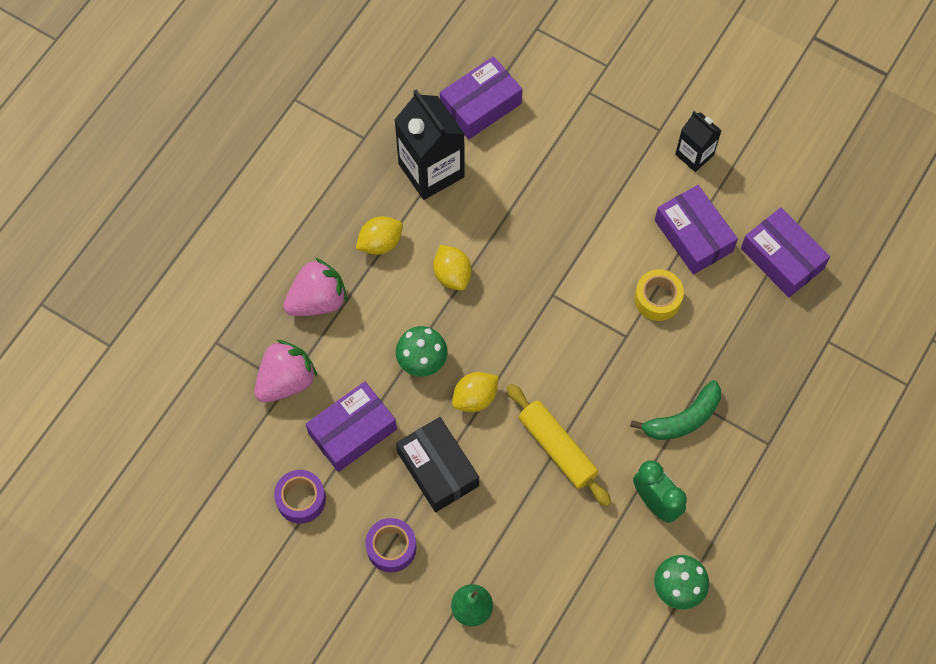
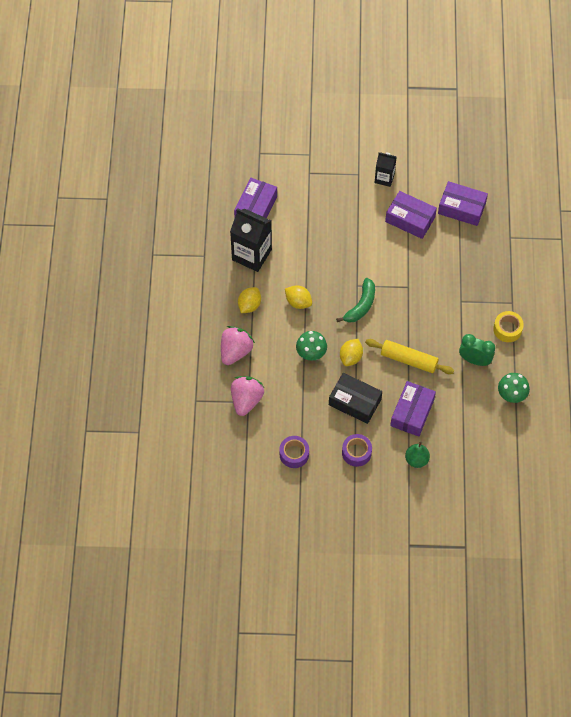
camera: 30 degrees left, 5 degrees down
(352, 431) = (298, 407): purple box -> purple box (412, 412)
(657, 299) = (412, 260): yellow tape -> yellow tape (507, 329)
(683, 419) = (462, 312): green banana -> green banana (361, 305)

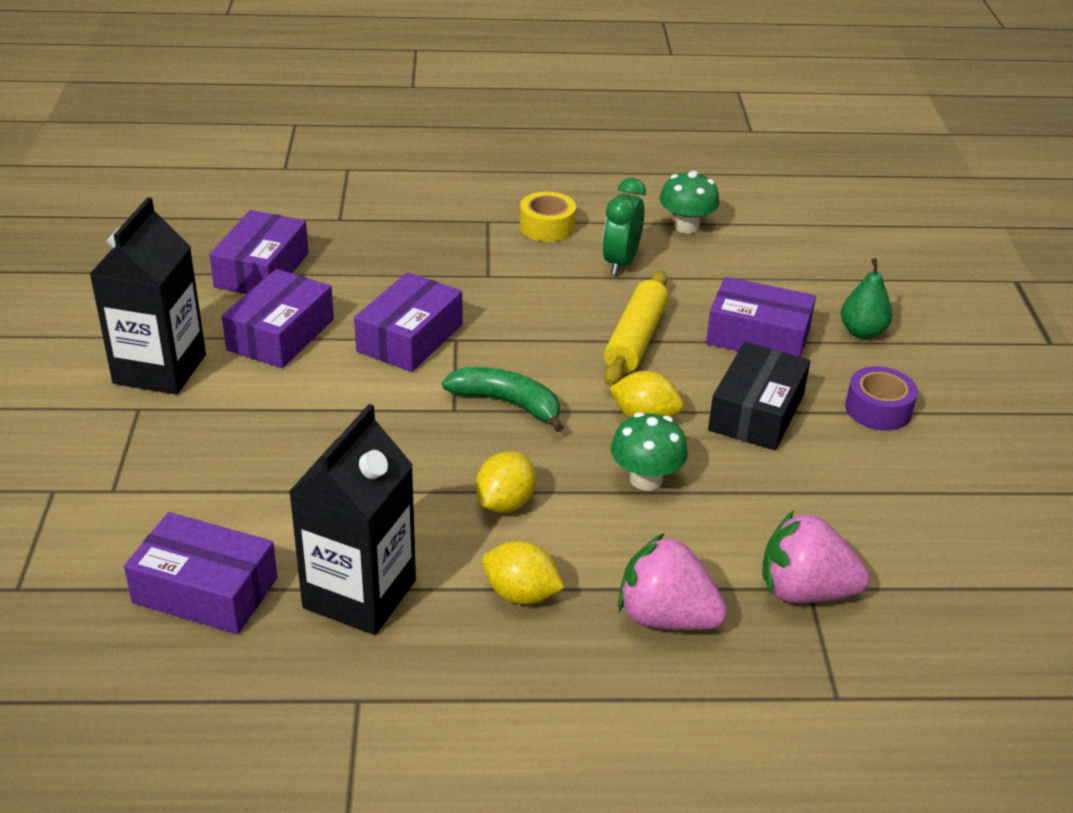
camera: 95 degrees left, 25 degrees down
(294, 454) = (921, 503): purple tape -> none
(384, 178) = (160, 369): black carton -> black carton, size x1.74
(408, 269) = (410, 338): none -> purple box

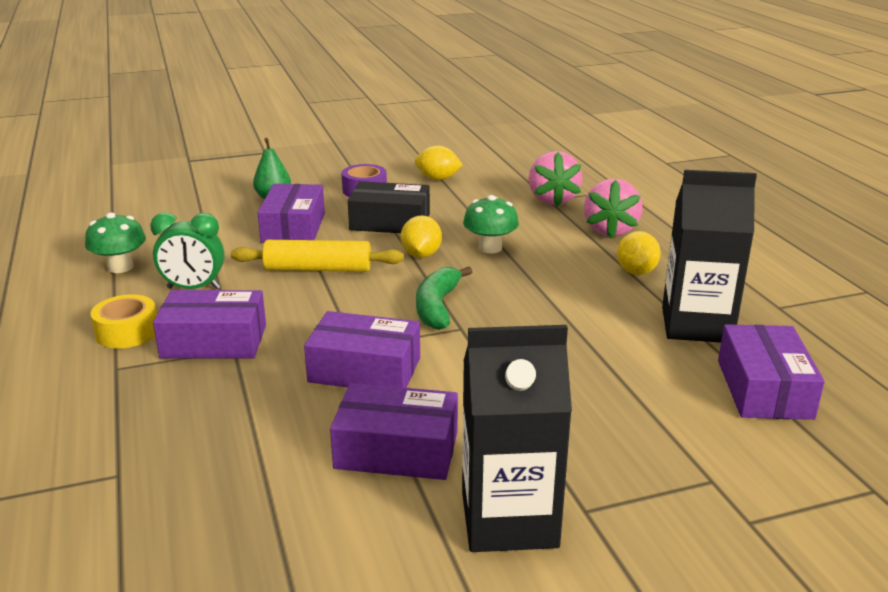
camera: 105 degrees left, 10 degrees down
(262, 270) = (263, 504): purple box -> purple box (214, 341)
(505, 503) = (556, 290): yellow lemon -> yellow lemon (438, 179)

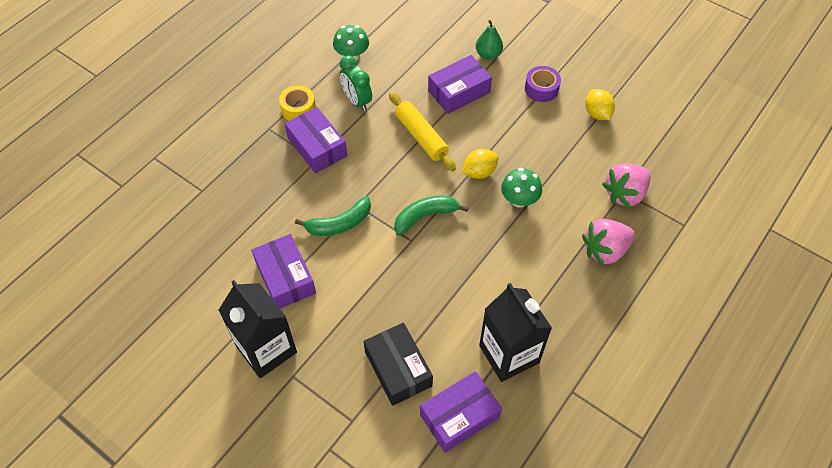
camera: 55 degrees right, 30 degrees up
(365, 369) = (339, 224): purple box -> green banana
(390, 222) = (508, 130): black box -> black box (398, 369)
(636, 272) = (554, 292): yellow lemon -> none

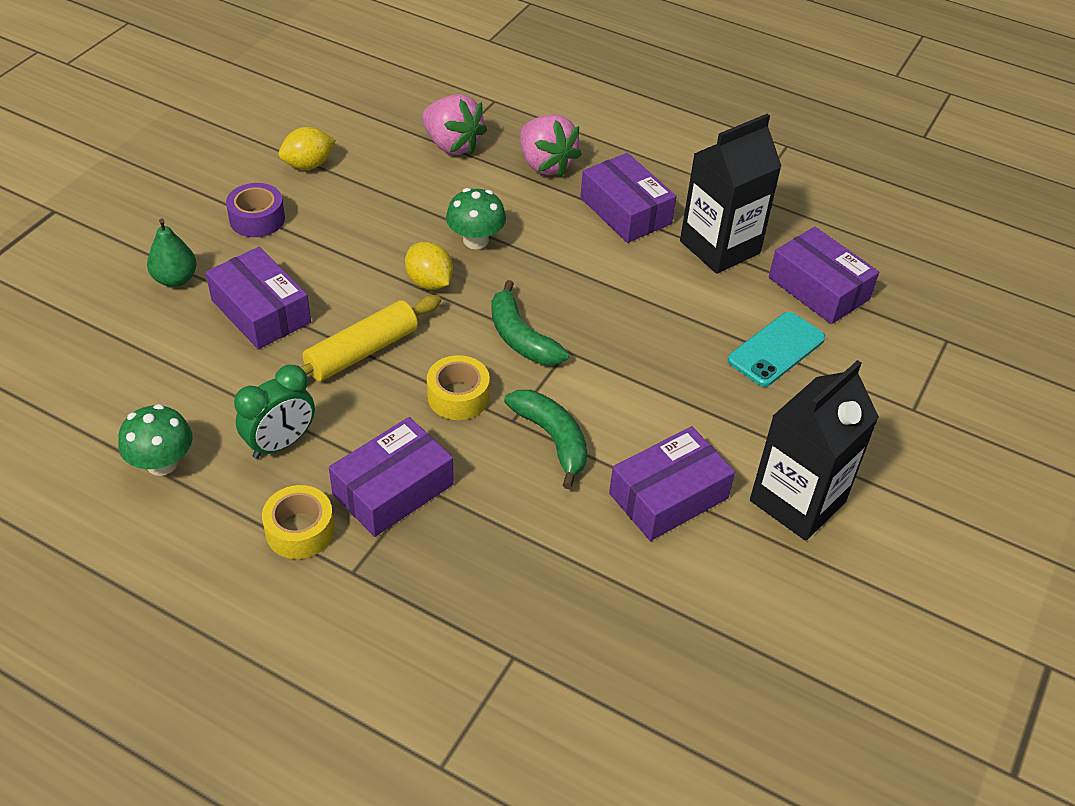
camera: 100 degrees left, 10 degrees down
(380, 180) = (458, 396): none -> yellow tape
(398, 369) = (776, 349): black box -> turquoise phone
(551, 296) = (625, 211): none -> purple box

